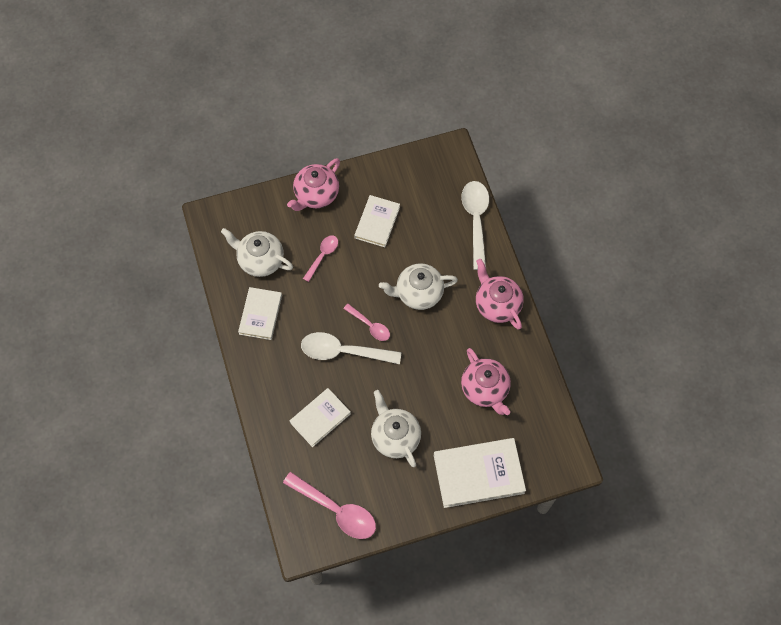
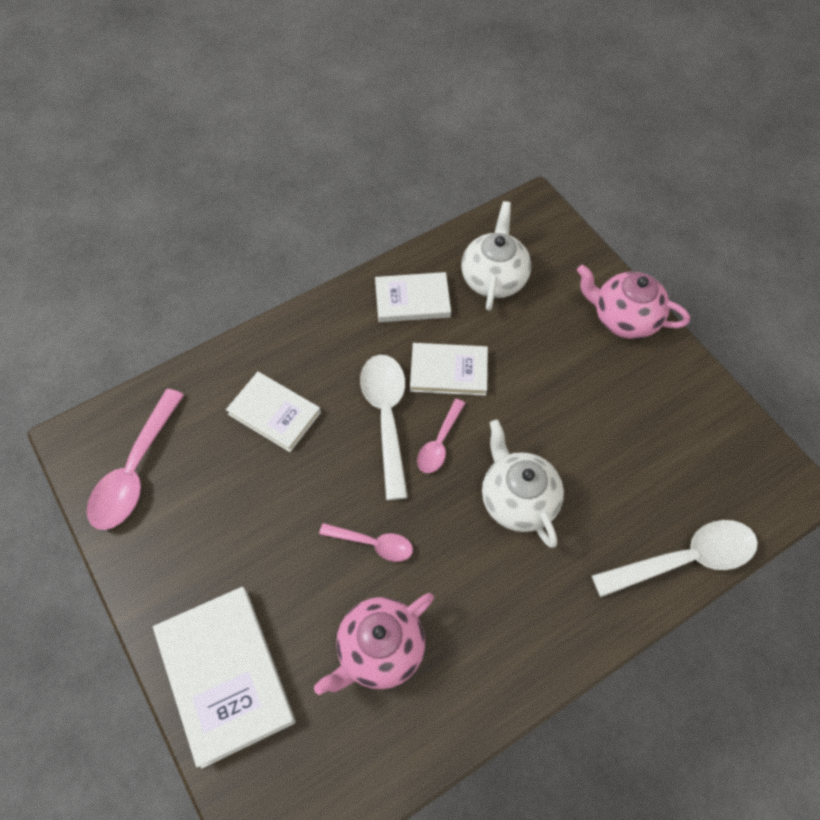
camera: 75 degrees right, 5 degrees down
(322, 256) = (530, 352): pink spoon -> pink spoon (373, 544)
(377, 222) = (615, 410): white book -> white book (448, 371)
(395, 437) = (265, 524): white teapot -> none
(497, 304) = (542, 633): pink teapot -> none

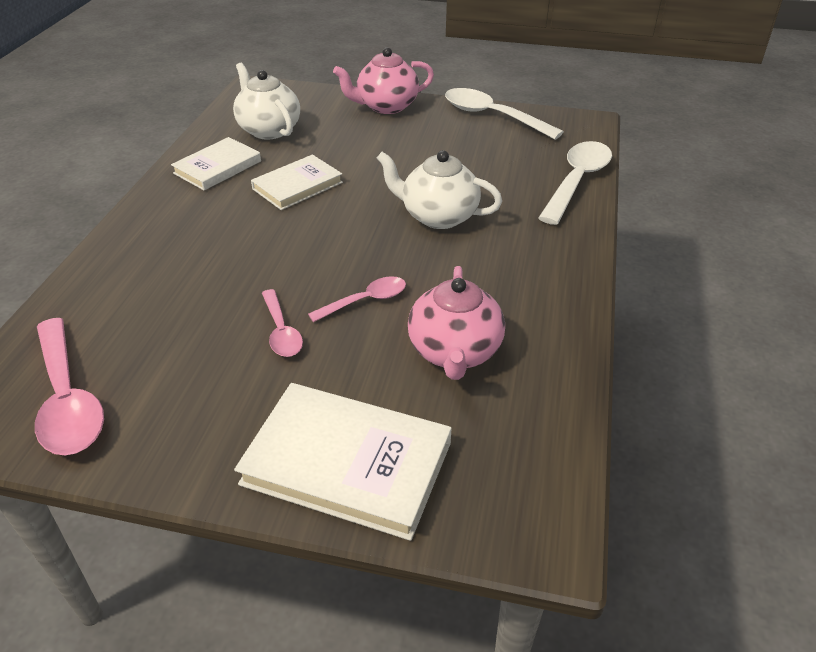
camera: 45 degrees left, 20 degrees down
(274, 413) = (174, 283): white book -> none
(386, 417) = (280, 232): white spoon -> white spoon (492, 116)
(439, 443) = (342, 222): pink spoon -> pink spoon (281, 331)

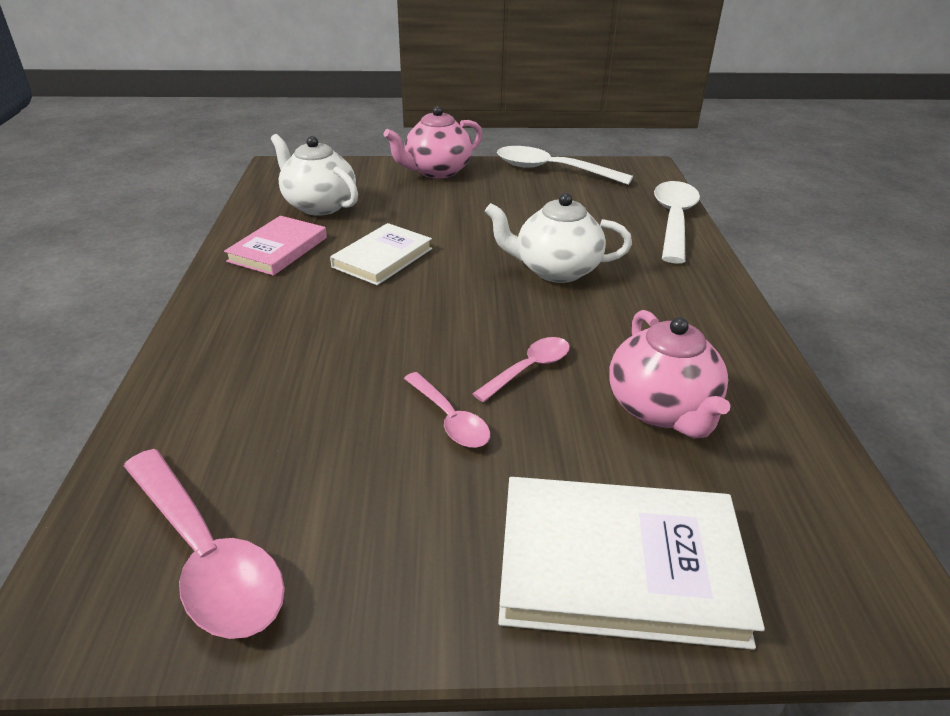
camera: 15 degrees left, 5 degrees down
(217, 167) = (278, 249): white book -> pink book

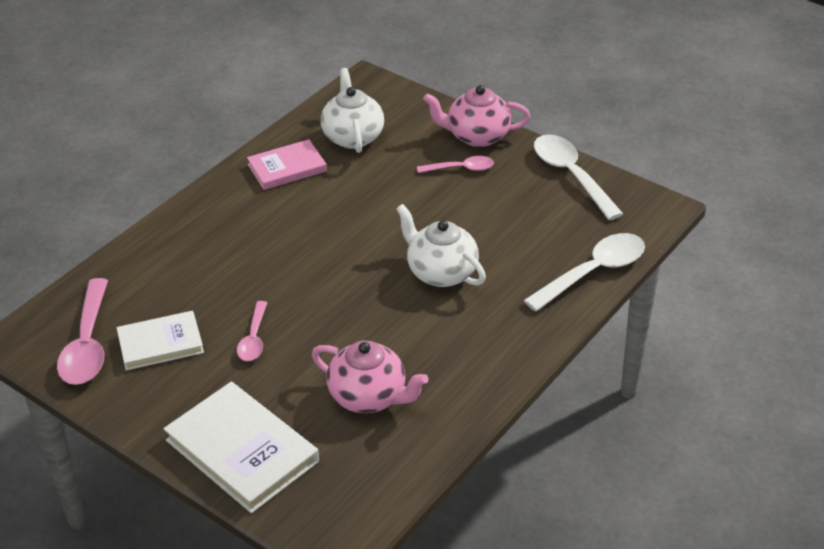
camera: 40 degrees right, 5 degrees up
(382, 258) = (342, 206): white book -> white book (160, 343)
(529, 369) = (331, 333): pink spoon -> pink spoon (461, 169)
(661, 409) = (369, 397): pink teapot -> pink teapot turned 90 degrees counterclockwise

